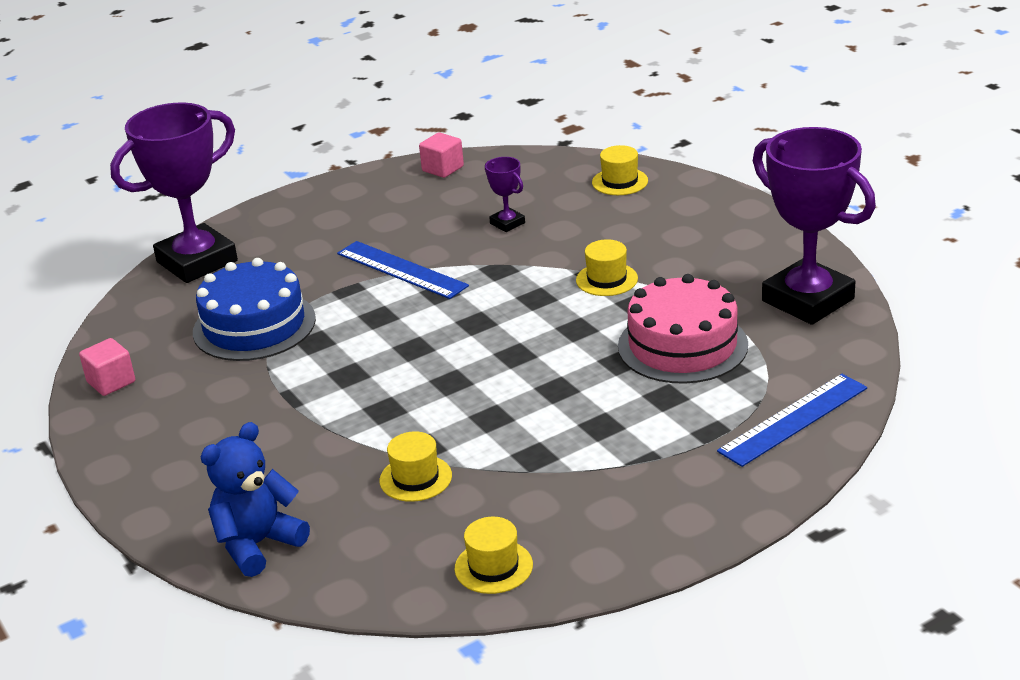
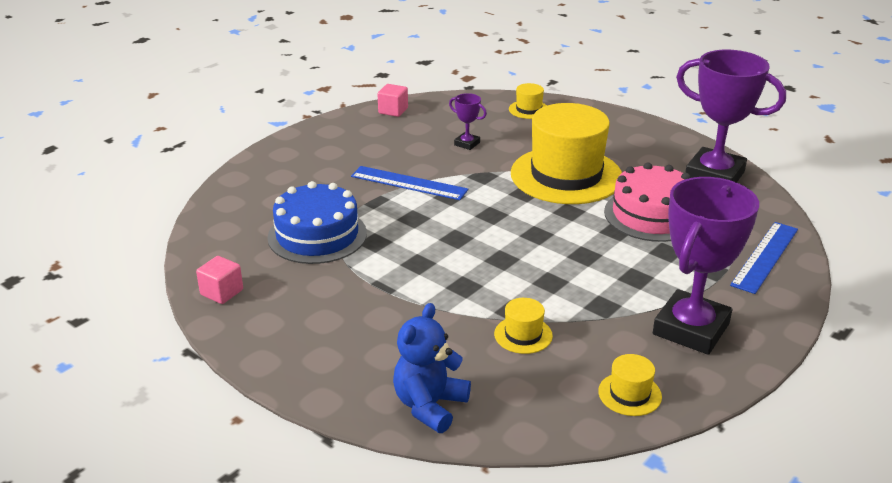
camera: 20 degrees left, 0 degrees up
(197, 261) = (239, 192): purple trophy -> purple trophy (691, 329)
(606, 279) = (566, 175): yellow hat -> yellow hat, size x2.43

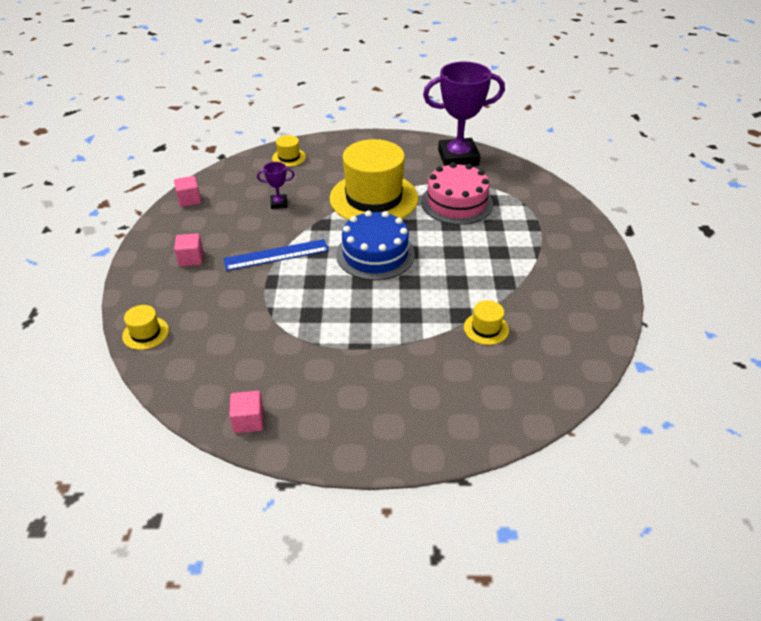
camera: 40 degrees left, 10 degrees up
(317, 235) = (262, 332): blue cake -> blue cake (375, 254)
(335, 155) = (191, 259): none -> pink cube
(429, 406) = (495, 413): blue teddy bear -> none
(629, 394) = (585, 332): yellow hat -> yellow hat (145, 333)
(691, 329) = (564, 270): purple trophy -> none
(765, 256) = (545, 201): blue ruler -> none

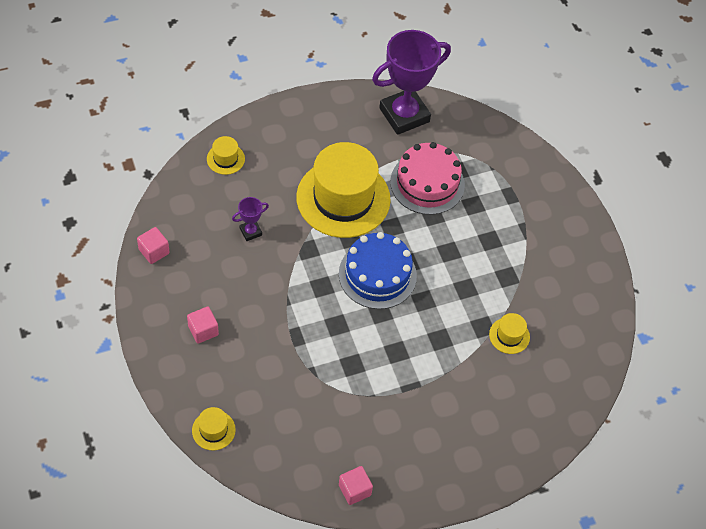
camera: 25 degrees left, 15 degrees up
(276, 255) = (284, 302): blue ruler -> none

